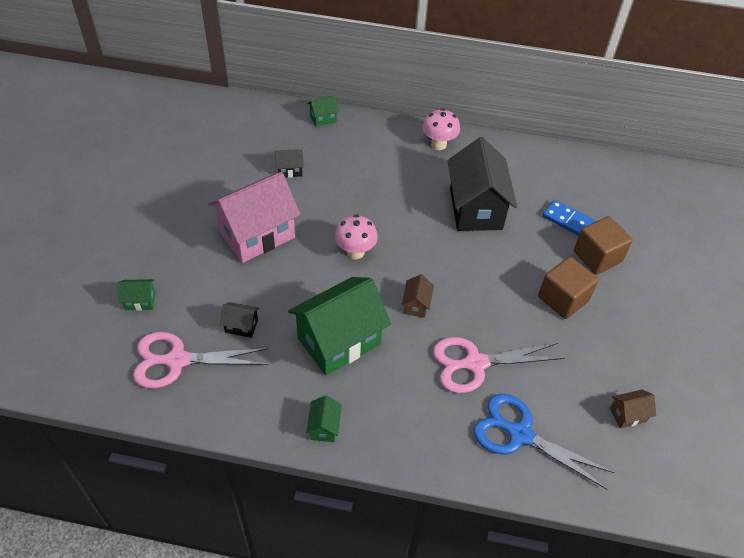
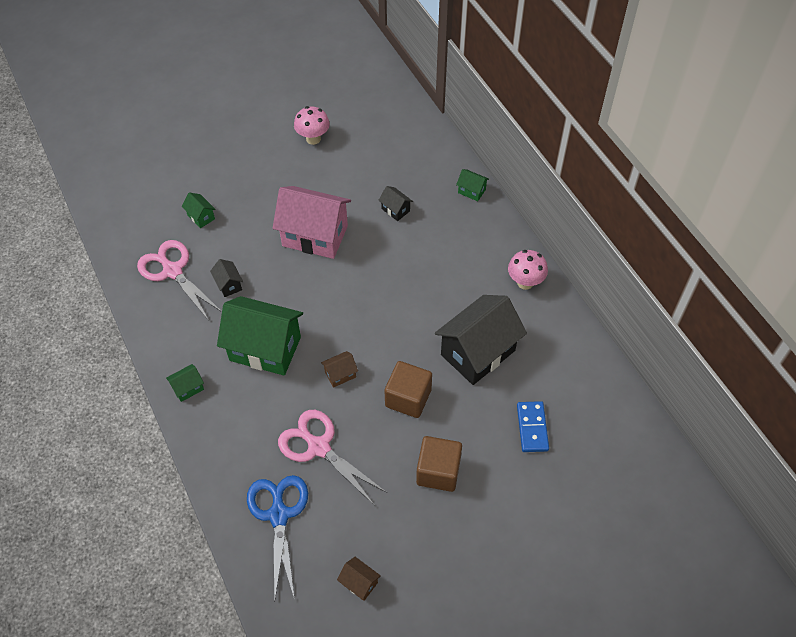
camera: 55 degrees right, 5 degrees up
(355, 252) = (355, 304): pink mushroom -> pink mushroom (313, 139)
(597, 257) = (510, 472): brown cube -> brown cube (408, 398)

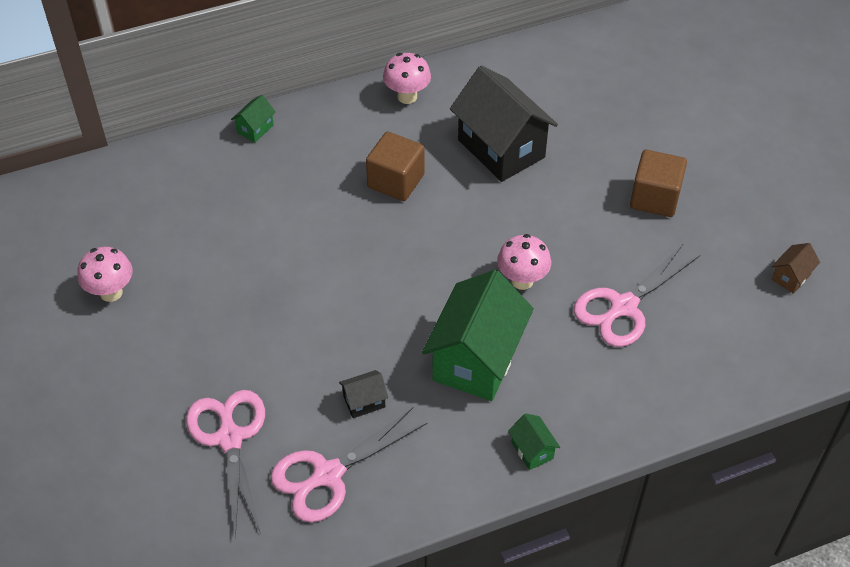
camera: 85 degrees left, 5 degrees down
(201, 217) = (230, 438): green house -> pink scissors
(279, 515) = (714, 350): blue scissors -> none
(315, 236) = (295, 297): pink house -> none
(340, 374) = (522, 280): brown house -> pink mushroom
(395, 210) = (269, 207): black house -> none
(408, 398) = (559, 217): brown cube -> brown cube (396, 181)
(532, 428) = (601, 114): blue domino -> none

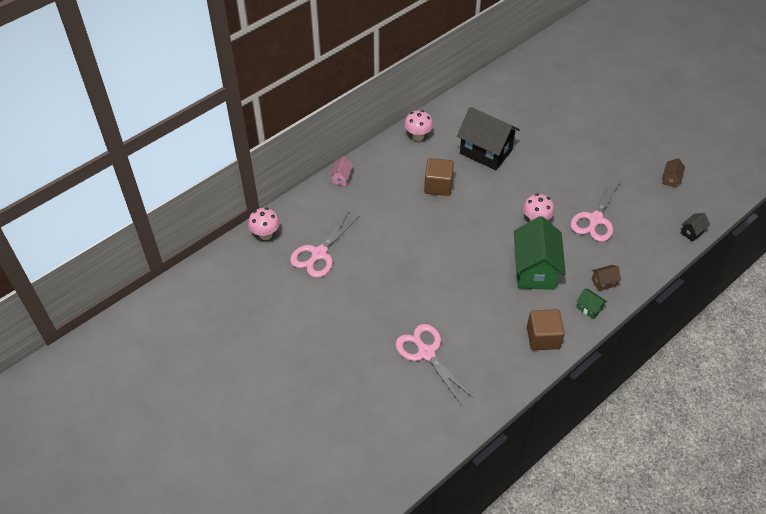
camera: 20 degrees left, 0 degrees up
(111, 292) = (312, 294): pink mushroom -> pink mushroom (265, 235)
(255, 129) = (342, 178): green house -> pink house
(328, 474) = (490, 355): pink scissors -> pink scissors (319, 254)
(364, 402) = (488, 311): black house -> black house (692, 232)
(580, 415) = (603, 282): none -> brown house
(655, 198) = (581, 157): brown cube -> brown cube (543, 338)

